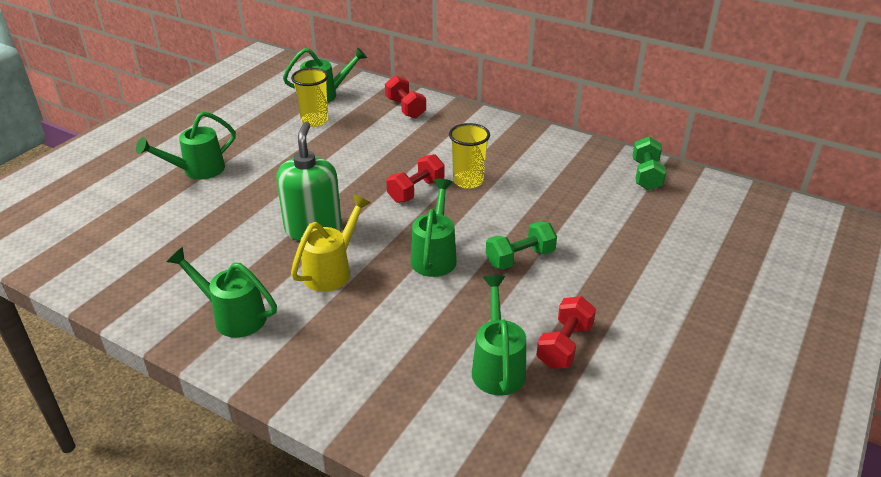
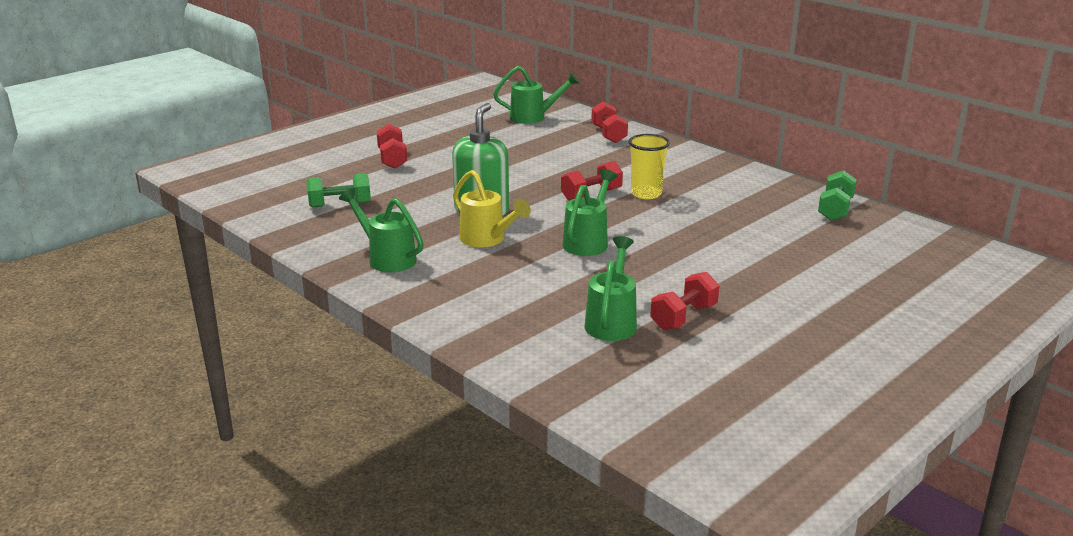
camera: 15 degrees right, 10 degrees down
(197, 170) = (392, 159): green watering can -> red dumbbell
(314, 121) = (515, 135): yellow cup -> none
(332, 270) = (487, 240): yellow watering can -> yellow watering can turned 90 degrees clockwise
(520, 258) = (670, 253): green dumbbell -> green dumbbell (340, 204)

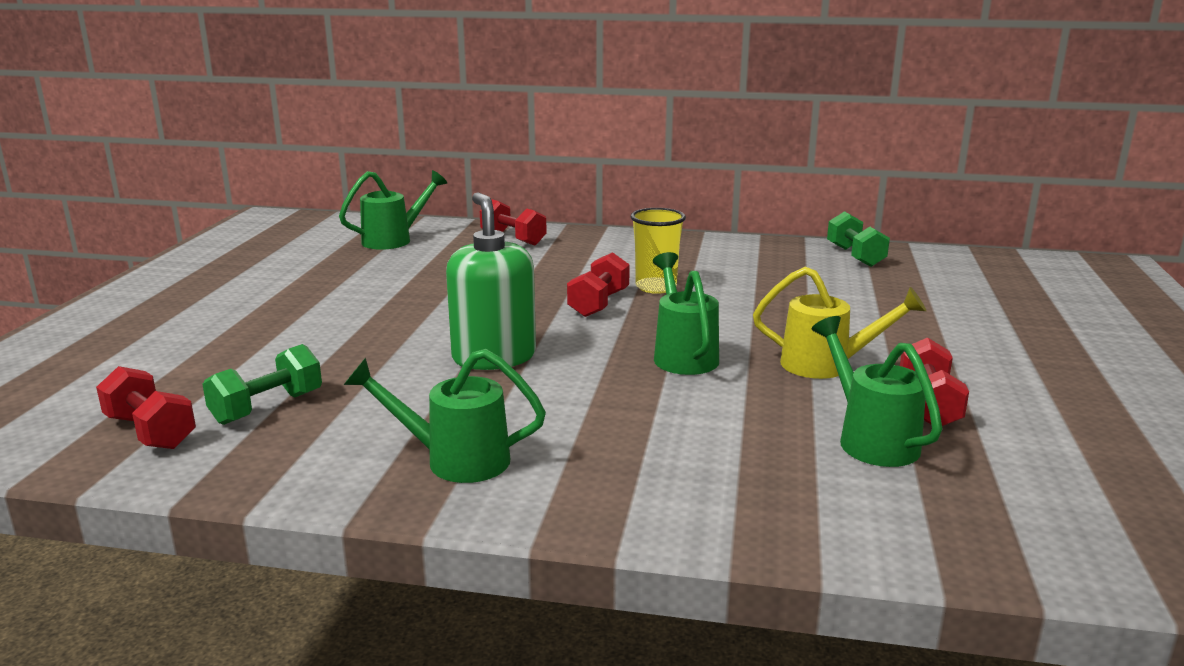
camera: 35 degrees left, 5 degrees down
(392, 159) = (266, 327): red dumbbell -> red dumbbell (151, 432)
(487, 240) = (558, 390): yellow watering can -> yellow watering can (826, 365)

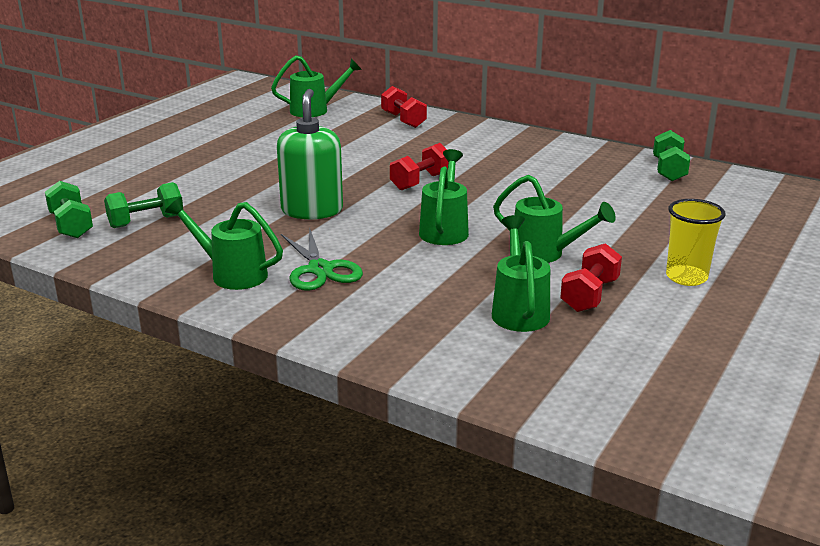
camera: 20 degrees right, 5 degrees up
(151, 432) = (71, 225): red dumbbell -> green dumbbell
(574, 432) = (320, 270): none -> green scissors
(656, 287) = (476, 174): yellow cup -> yellow cup (686, 277)
(826, 365) = (544, 254): yellow watering can -> green watering can

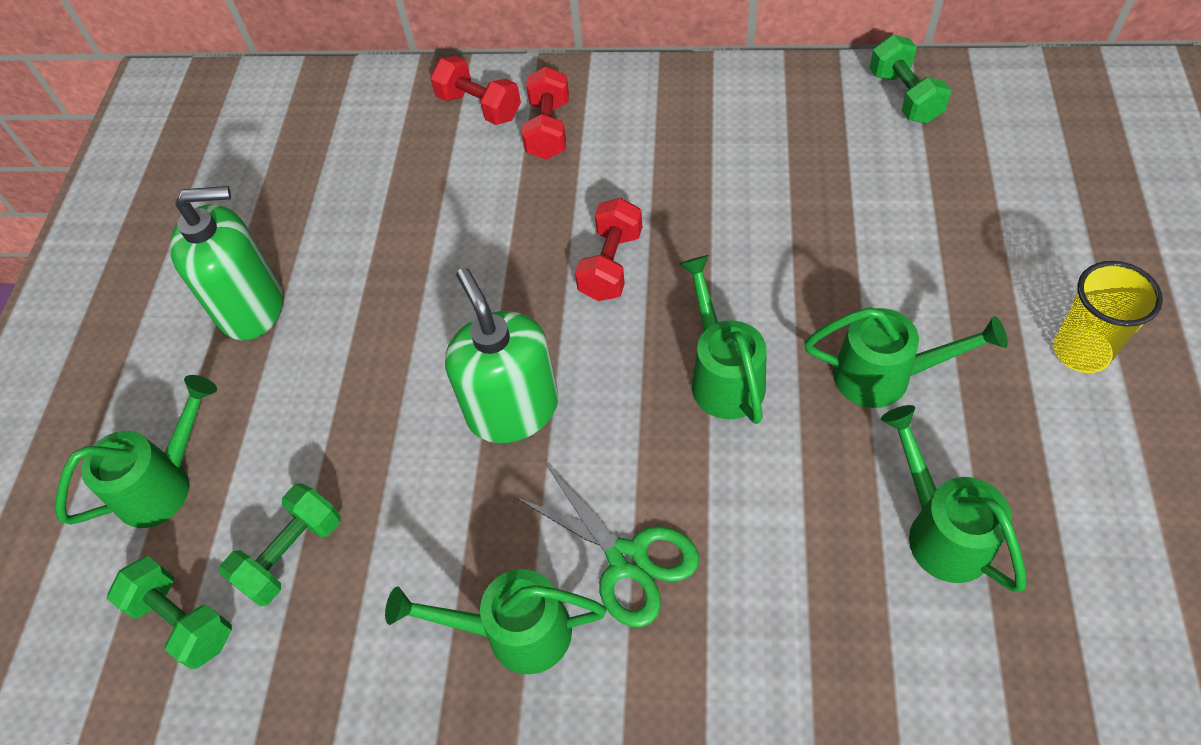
camera: 20 degrees left, 30 degrees up
(211, 149) = (251, 307): none -> green soap dispenser
(315, 110) = (333, 130): green watering can -> green watering can (164, 483)
(589, 295) = (999, 451): red dumbbell -> red dumbbell (548, 129)

